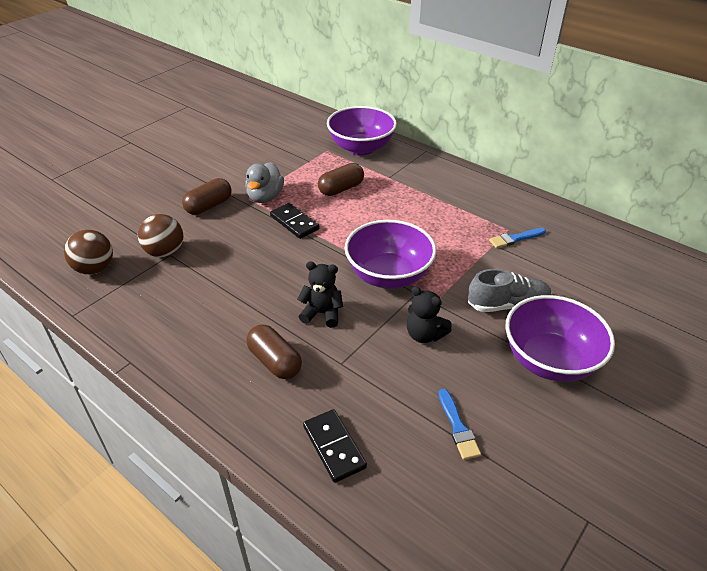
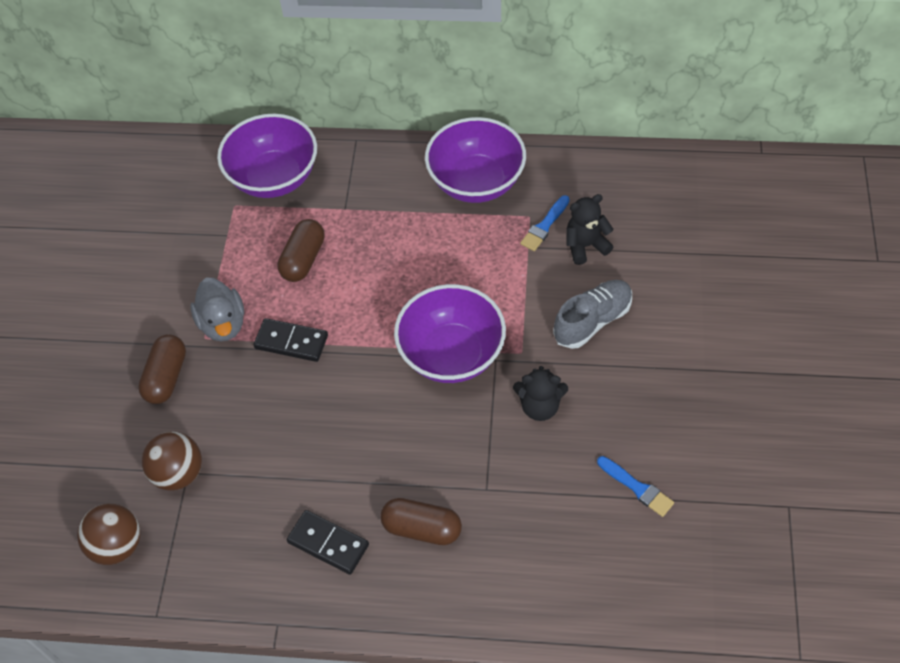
camera: 30 degrees left, 15 degrees up
(322, 313) = (422, 444): black teddy bear -> black teddy bear (585, 246)
(334, 447) = (547, 578): black domino -> black domino (328, 543)
(549, 360) = (669, 364): purple bowl -> purple bowl (476, 182)

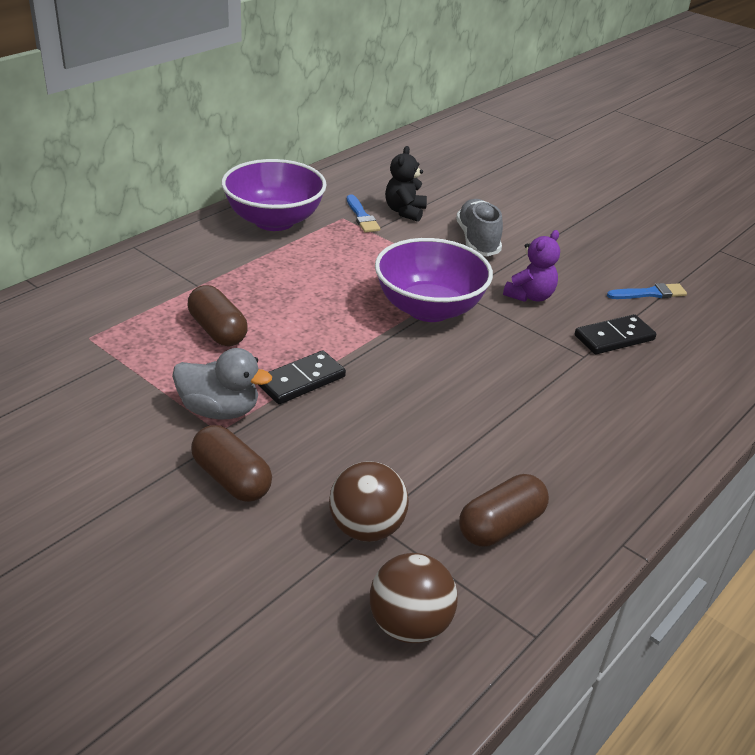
camera: 60 degrees left, 20 degrees down
(274, 178) = (98, 302): purple bowl -> none
(328, 543) = (557, 466): black domino -> black domino (614, 338)
(422, 528) = (592, 405): brown capsule -> brown capsule (501, 526)
(540, 406) = (530, 296): black teddy bear -> purple teddy bear

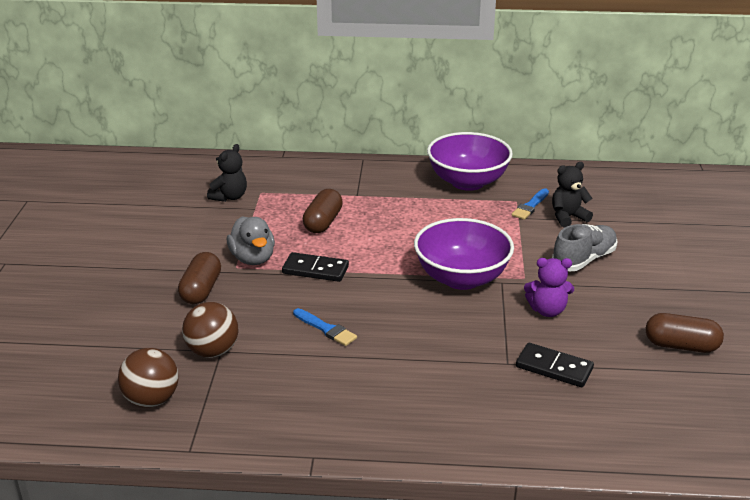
camera: 55 degrees right, 5 degrees down
(61, 363) = (229, 197): none -> black teddy bear
(501, 526) = (271, 399): brown capsule -> brown capsule (681, 346)
(650, 293) = (649, 362): blue brush -> blue brush (326, 329)

